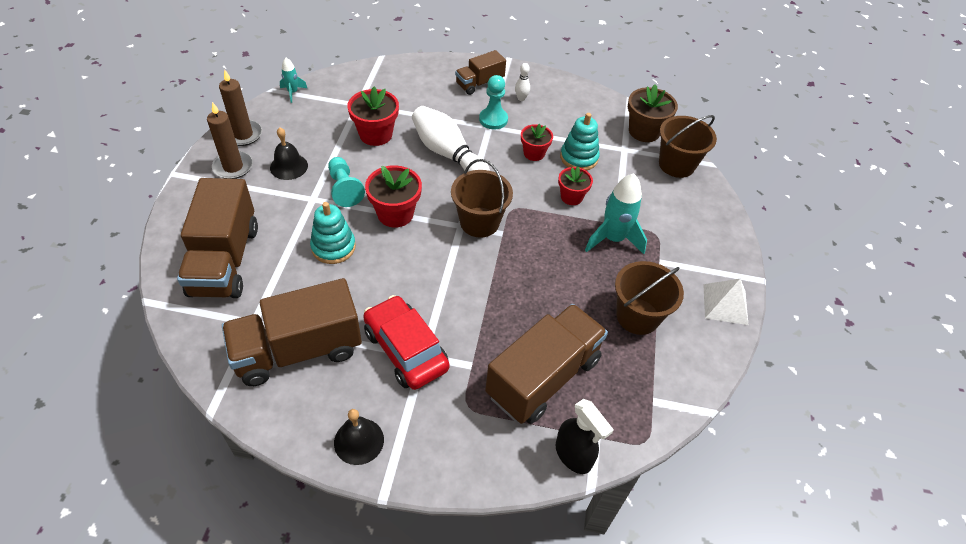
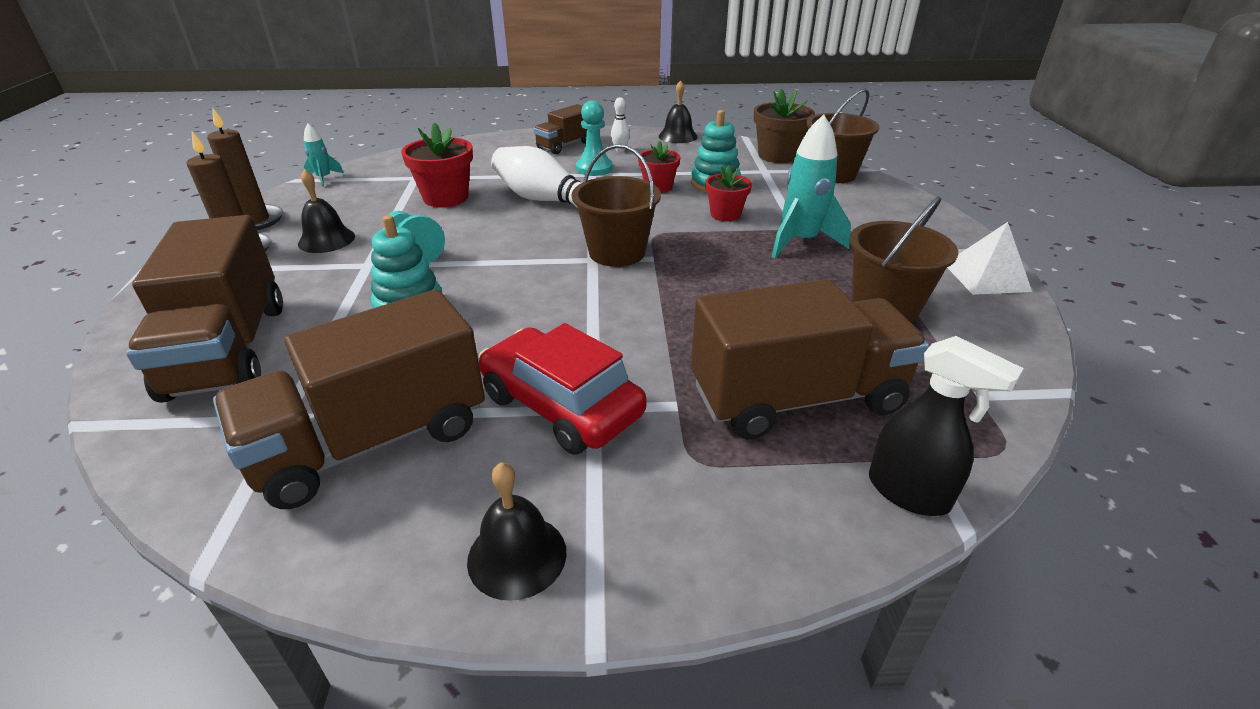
camera: 10 degrees left, 15 degrees down
(395, 214) = (495, 261): red flower pot -> none
(543, 377) = (796, 398): brown truck -> brown truck turned 45 degrees clockwise
(574, 88) = (678, 136): none -> black bell

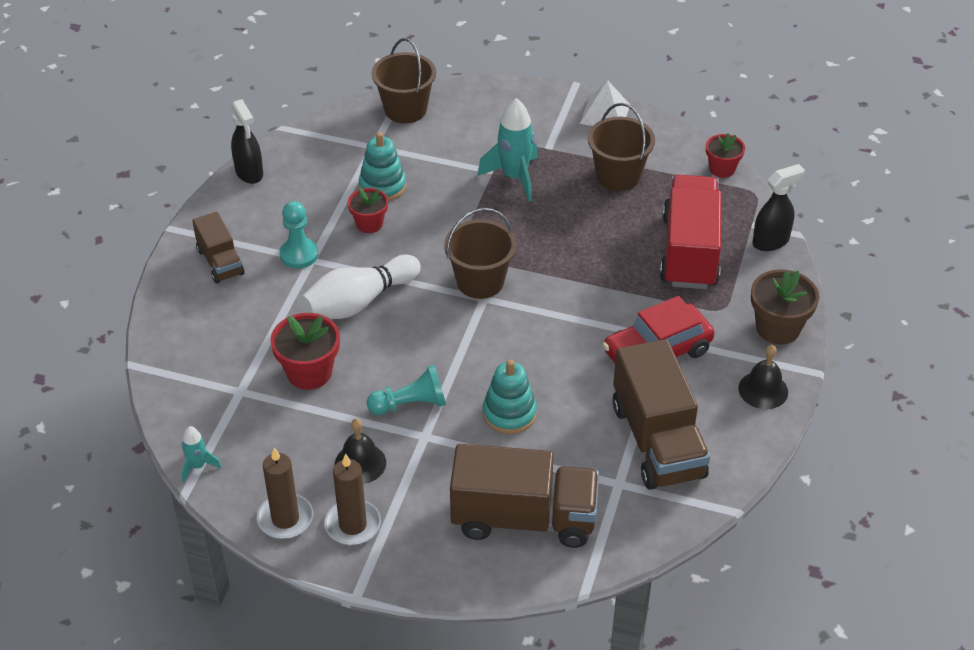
camera: 70 degrees left, 10 degrees up
(620, 150) = (261, 224): white bowling pin -> none
(678, 136) = (249, 173): black bell -> black spray bottle
(725, 214) = (447, 201): red flower pot -> red flower pot (722, 169)
(777, 156) = (344, 125): brown flower pot -> brown flower pot (778, 328)
(796, 398) = (689, 251): brown truck -> red truck

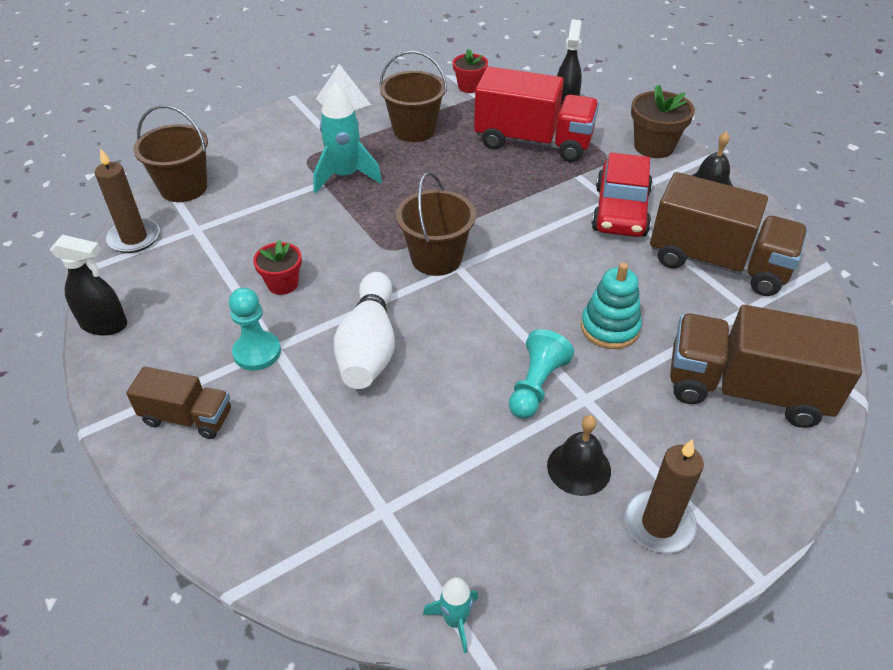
camera: 50 degrees left, 0 degrees up
(285, 519) = (604, 580): brown candle -> brown candle (134, 238)
(309, 372) = (418, 436): red flower pot -> none
(382, 186) = (250, 250): turquoise stacking toy -> none
(524, 518) = (745, 390): brown truck -> brown truck turned 120 degrees counterclockwise
(689, 251) = (533, 142): red truck -> red truck turned 150 degrees clockwise

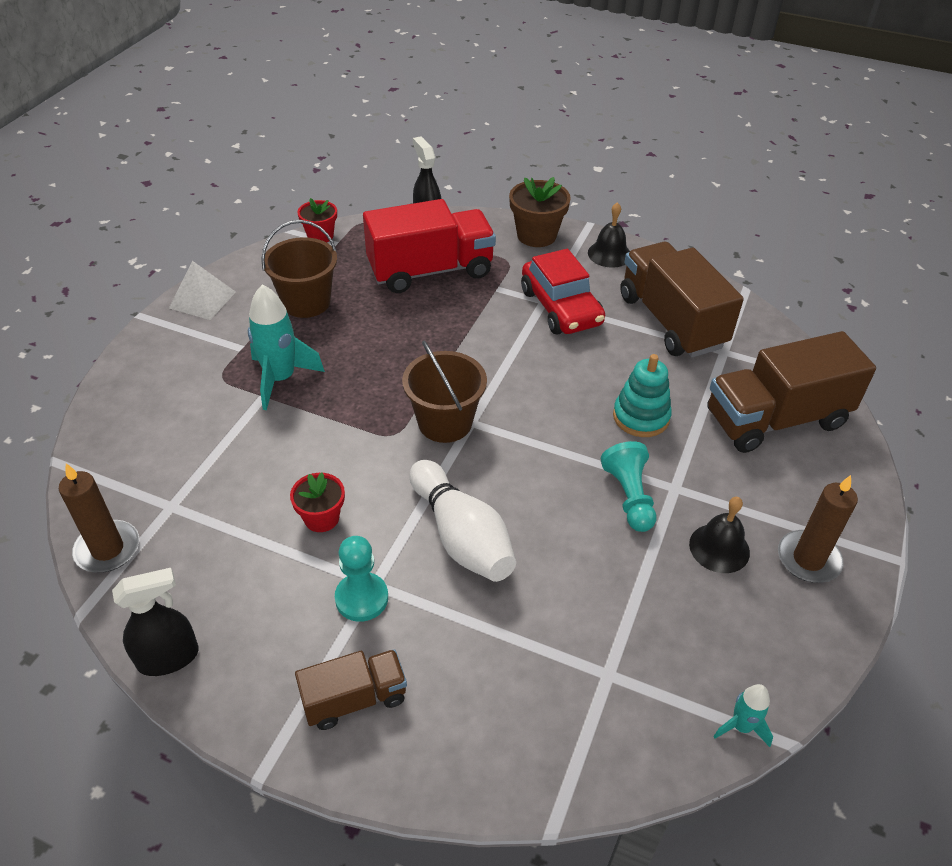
camera: 35 degrees left, 0 degrees up
(183, 188) = (111, 467): brown bucket -> none
(717, 263) = (671, 321): brown truck -> brown truck turned 105 degrees counterclockwise

